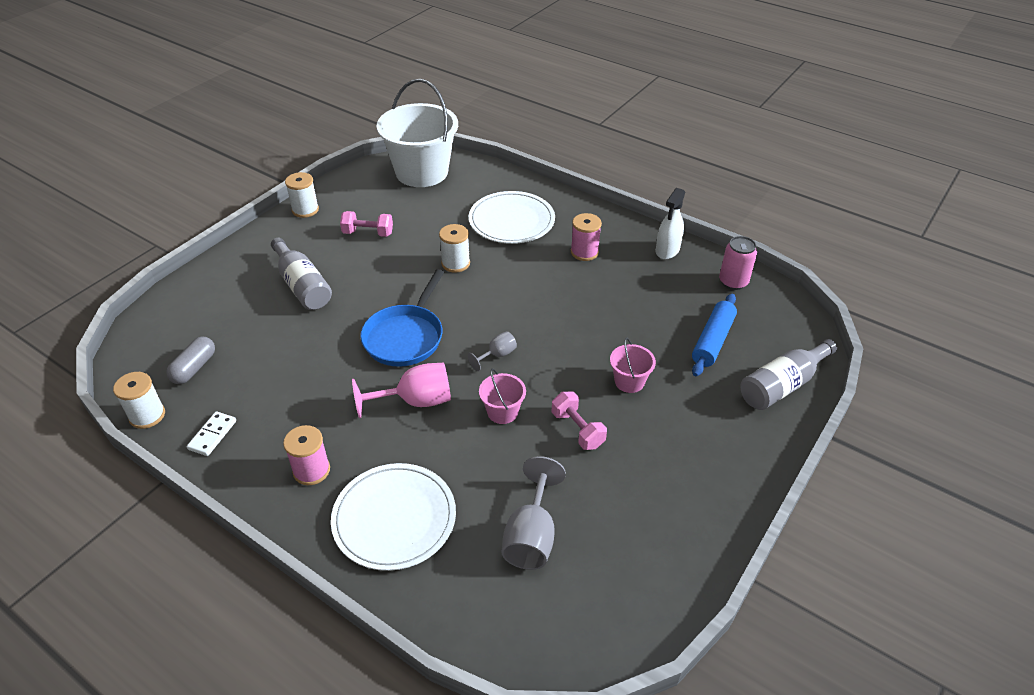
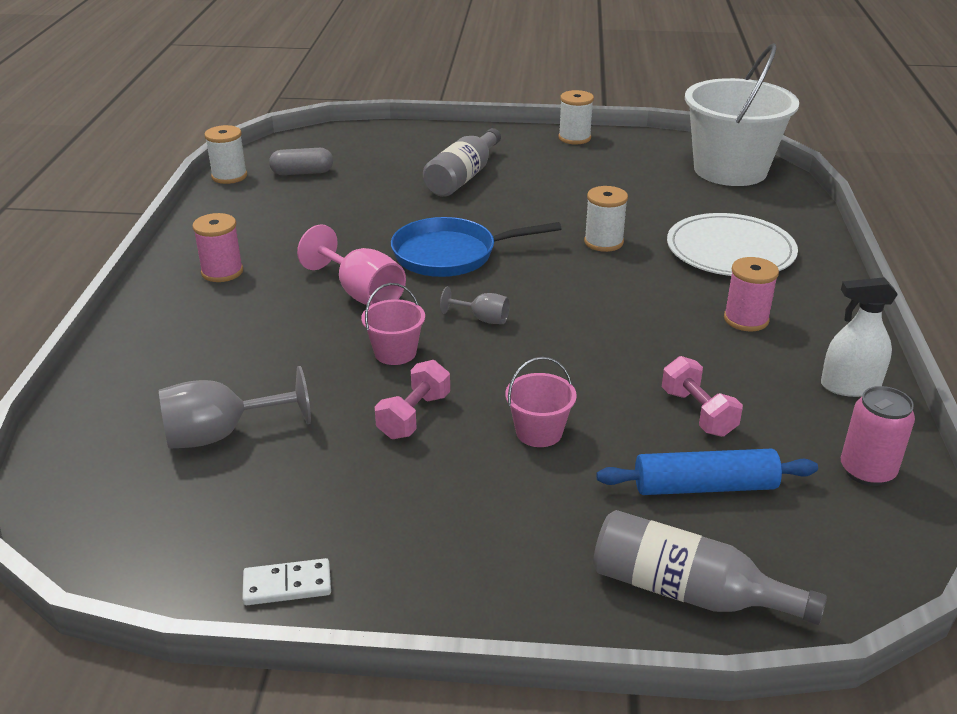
camera: 60 degrees right, 10 degrees down
(212, 435) = (229, 211): white domino -> white domino (287, 585)
(368, 233) = (584, 179): pink dumbbell -> pink dumbbell (698, 413)
(394, 518) = (191, 338): white plate -> none

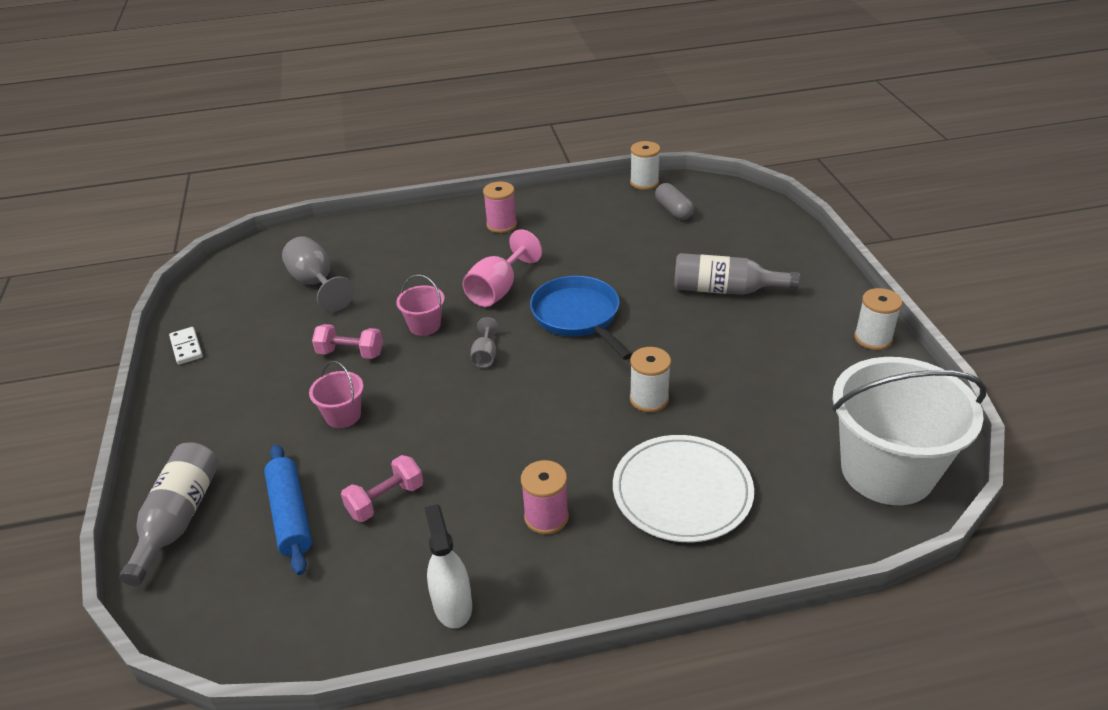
camera: 75 degrees right, 5 degrees up
(867, 471) = (323, 621): pink can -> none

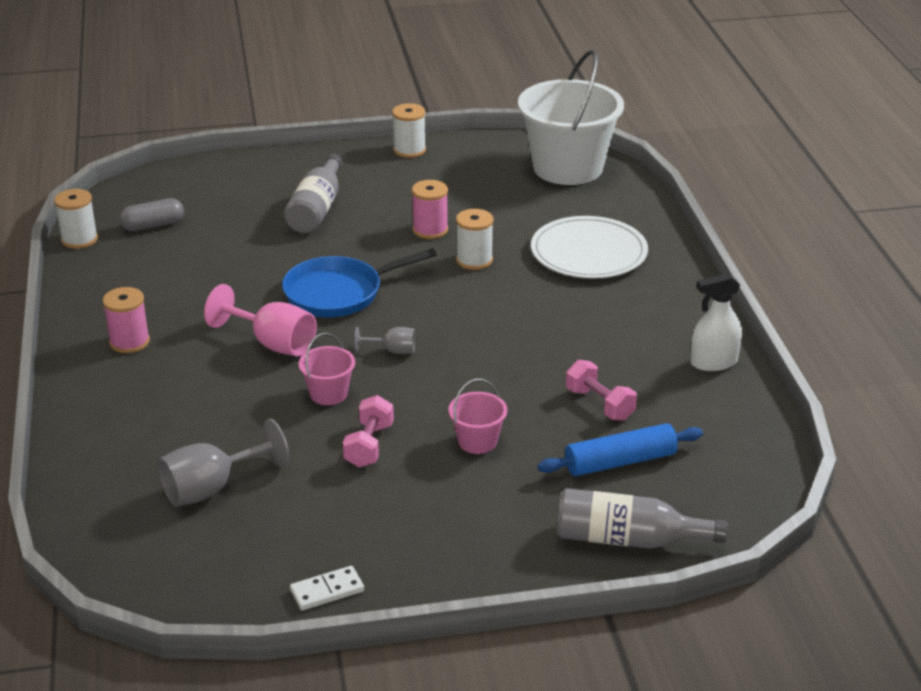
camera: 90 degrees left, 5 degrees down
(546, 517) = (618, 317): pink spool -> pink spool (430, 230)

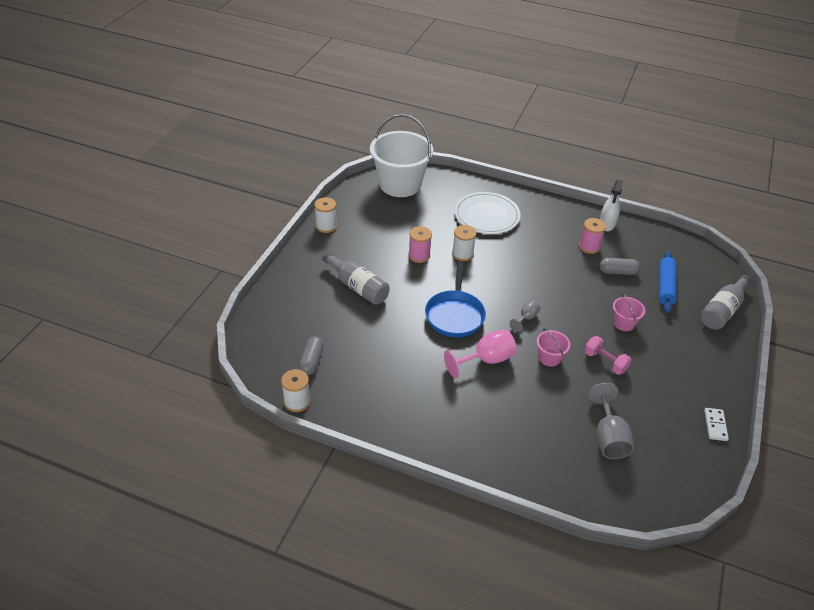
camera: 60 degrees left, 10 degrees up
(129, 342) = (439, 420): pink spool -> pink spool (589, 247)
(599, 404) = (617, 272): pink dumbbell -> grey capsule

